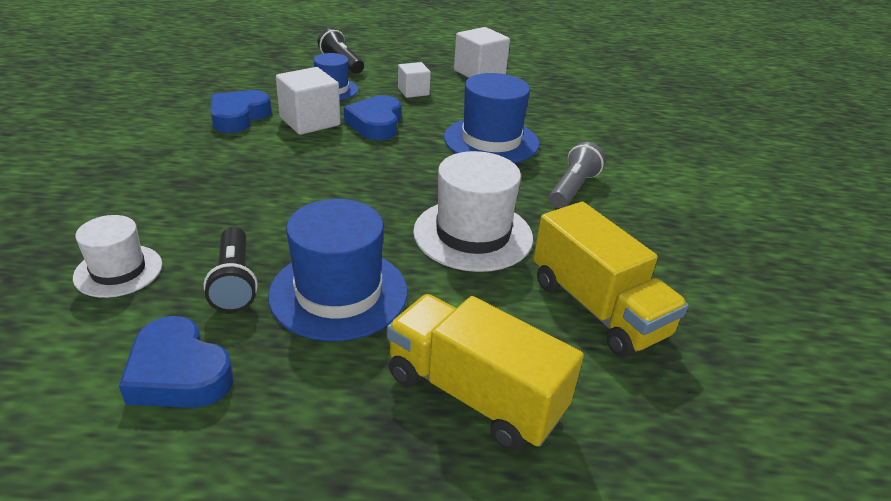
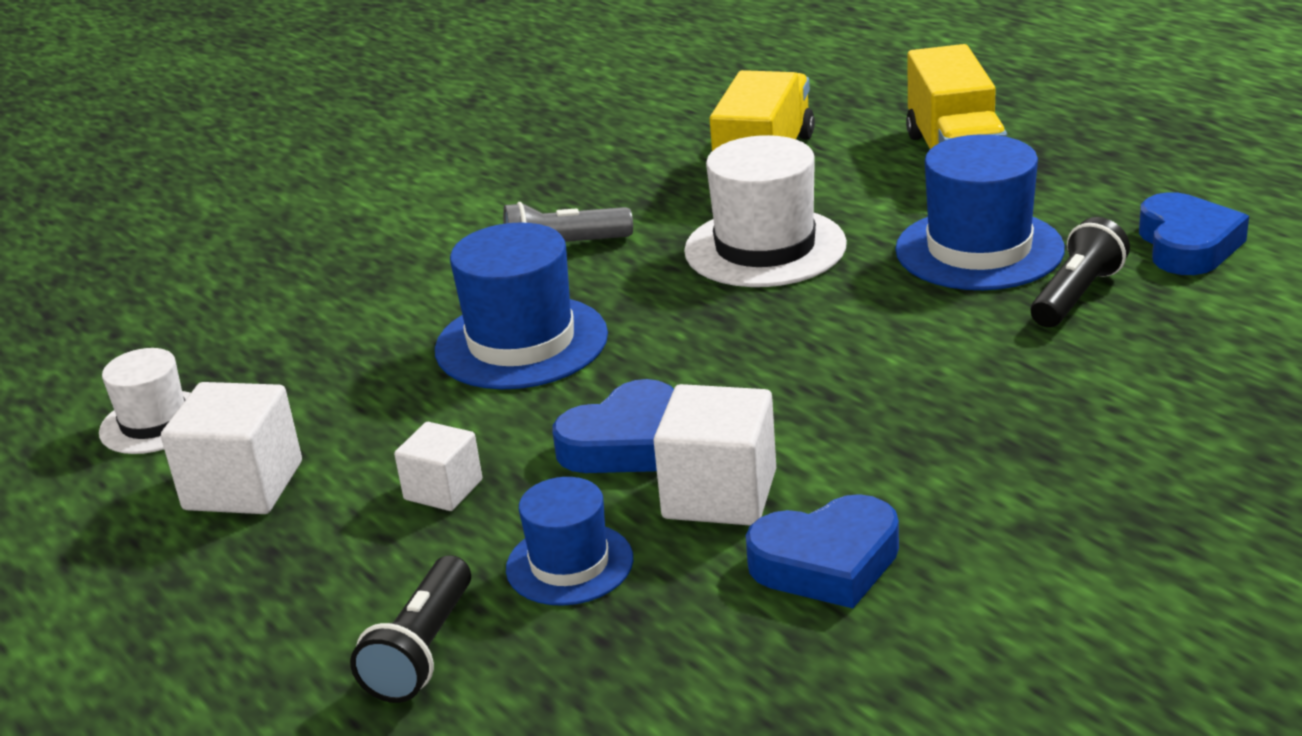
camera: 125 degrees left, 5 degrees down
(118, 271) = (1202, 353): white hat -> white hat (155, 423)

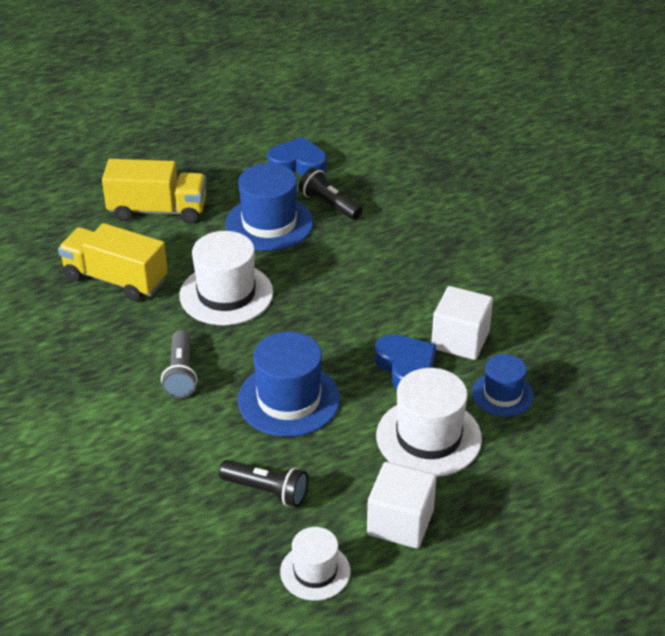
camera: 85 degrees left, 10 degrees up
(422, 651) = (557, 448): black flashlight -> black flashlight (266, 491)
(443, 490) = (428, 437): white cube -> white hat
(827, 562) = (519, 315): blue heart -> none

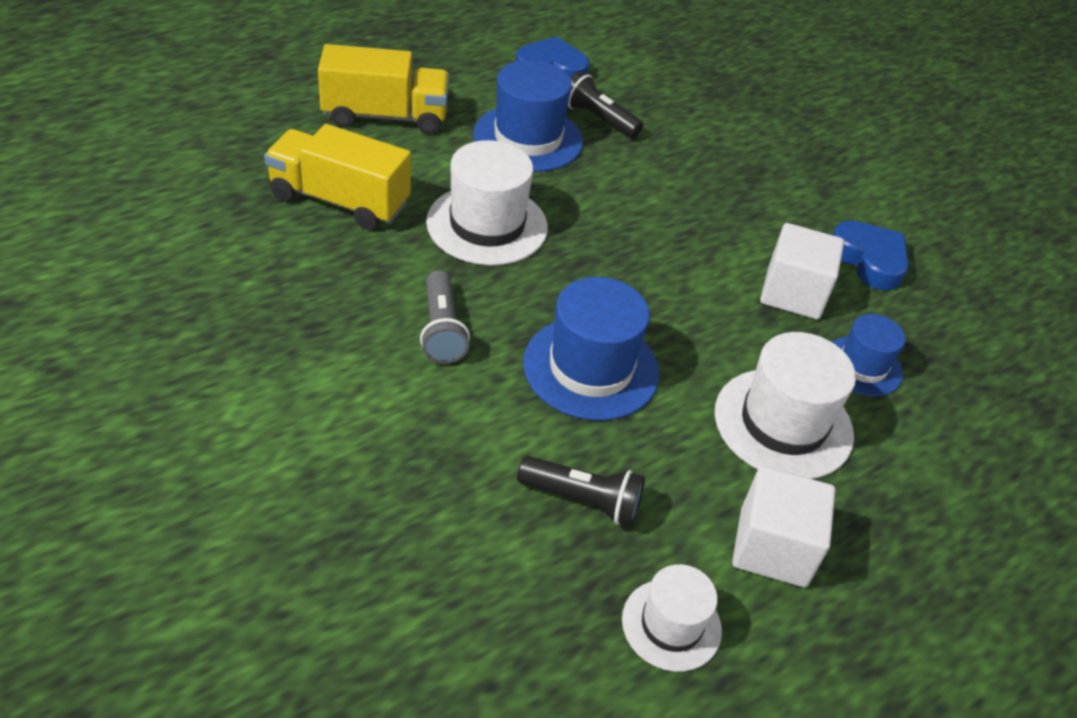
camera: 10 degrees left, 5 degrees up
(406, 367) = (734, 327): blue heart -> blue heart (869, 260)

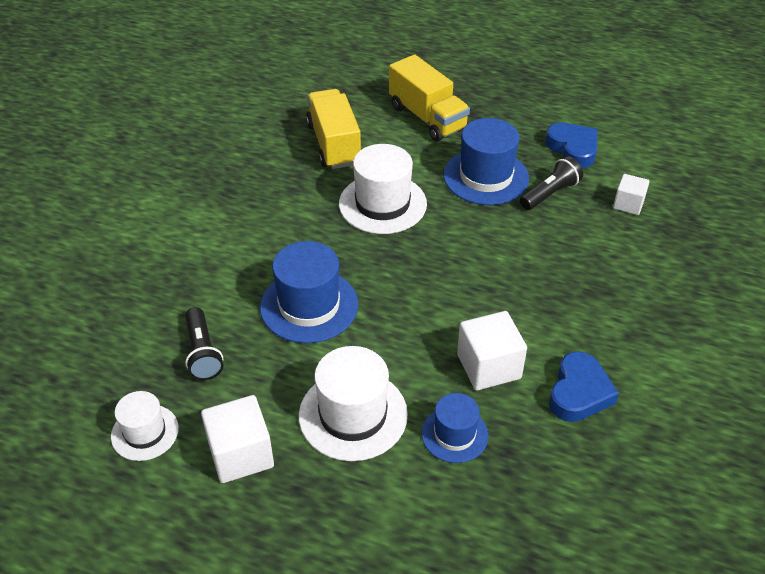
camera: 60 degrees right, 0 degrees up
(441, 330) = (275, 234): grey flashlight -> none
(598, 119) = (550, 193): black flashlight -> black flashlight turned 45 degrees clockwise
(662, 90) = (628, 204): none -> white cube

